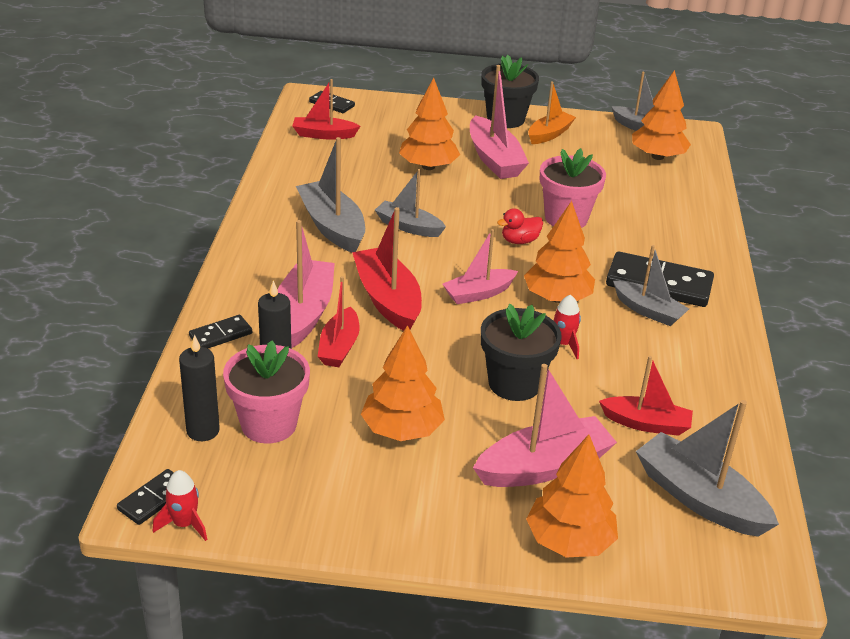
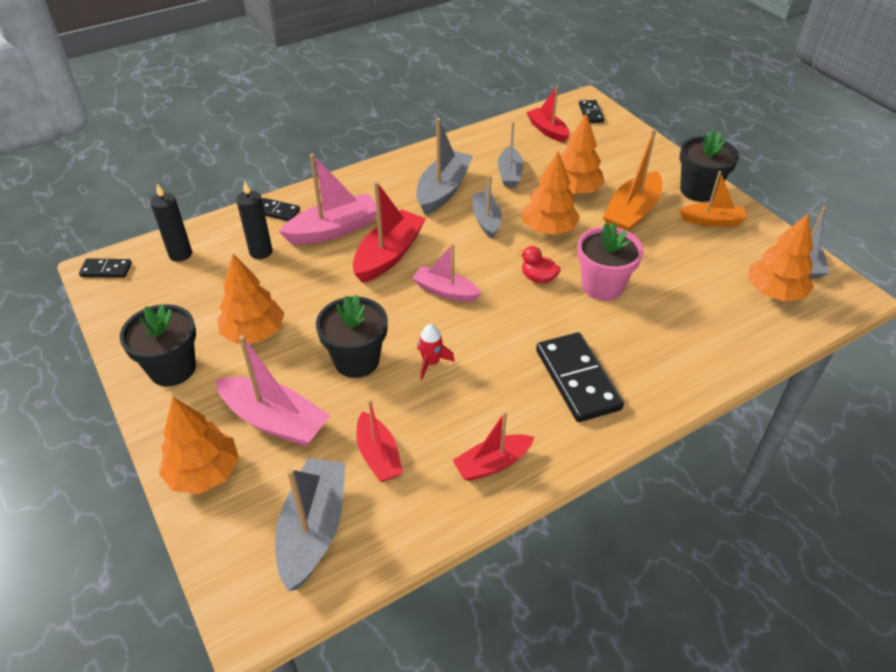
camera: 55 degrees right, 10 degrees up
(184, 524) = (93, 292): red rocket -> none
(269, 424) = (209, 275): pink flower pot -> none
(339, 347) = (314, 262): red boat -> red boat (492, 463)
(394, 508) = (172, 368): none -> black flower pot
(494, 159) = (632, 213): pink boat -> orange boat
(557, 298) = (487, 332): orange tree -> orange tree (548, 229)
(648, 311) = (531, 390): grey boat -> grey boat (509, 174)

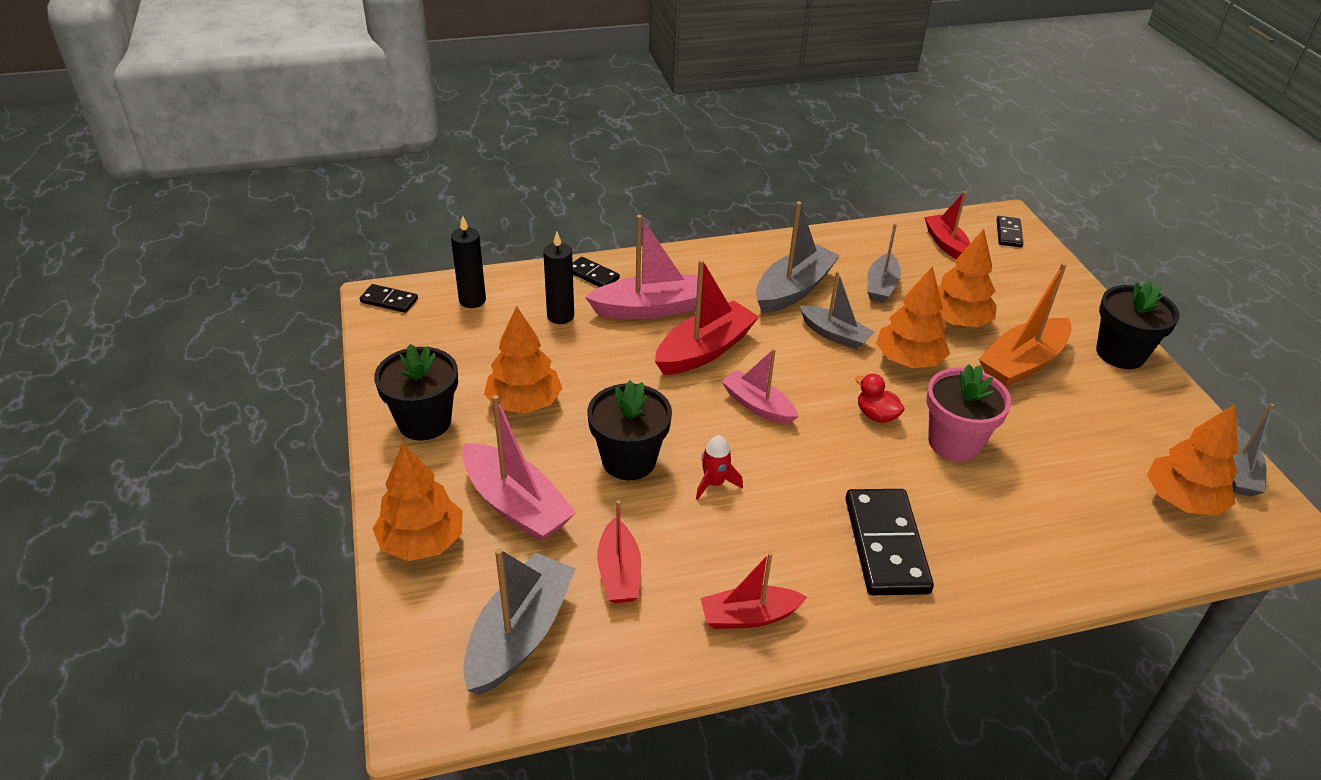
camera: 15 degrees right, 5 degrees down
(486, 220) = (834, 334): grey boat -> grey boat turned 120 degrees clockwise
(712, 221) = (1126, 394): orange boat -> none

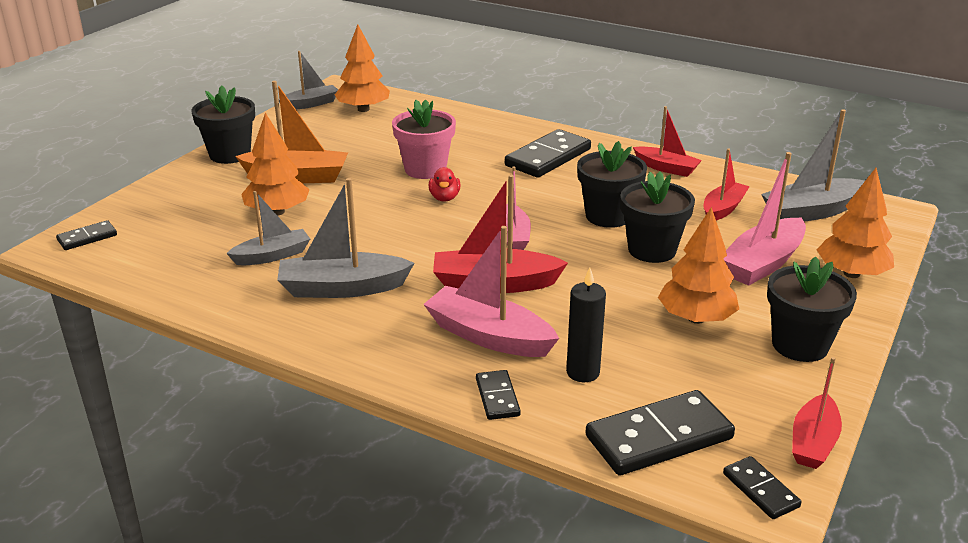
camera: 135 degrees left, 10 degrees down
(472, 300) = (659, 438): black candle -> black domino
(516, 505) = (763, 263): pink boat -> pink boat turned 135 degrees counterclockwise
(714, 483) = (608, 216): red rocket -> black flower pot
(834, 334) = (378, 246): grey boat -> none
(908, 360) = (362, 210): orange tree -> none
(946, 244) = (150, 256): red boat -> red boat (813, 442)

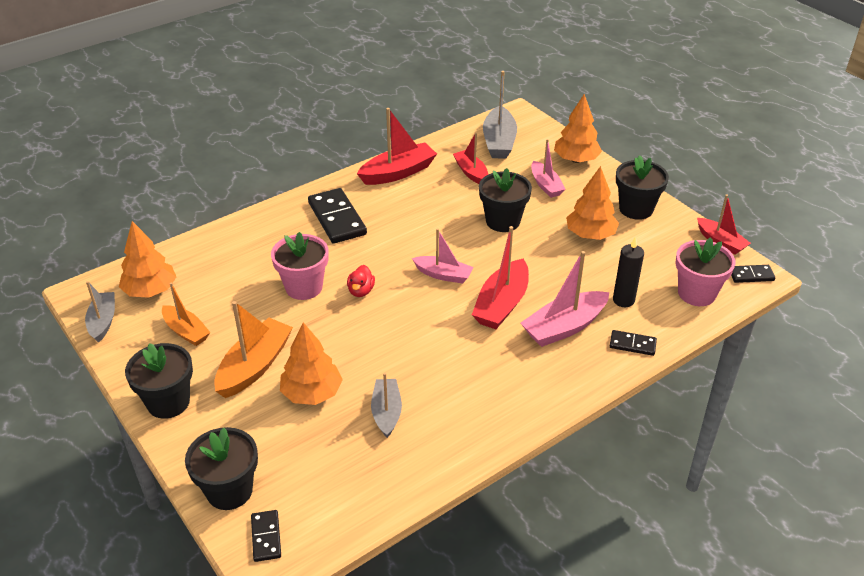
camera: 65 degrees left, 10 degrees up
(322, 137) = (186, 331): none -> orange boat
(343, 288) = (462, 383): grey boat -> none
(444, 198) = (361, 291): red duck -> red duck turned 75 degrees clockwise
(608, 216) = (446, 223): black flower pot -> black flower pot (229, 491)
(659, 438) = (696, 293): black domino -> pink flower pot
(666, 168) = (398, 173): red boat -> red boat, size x1.54
(763, 263) = (546, 185): pink boat -> pink boat, size x0.65

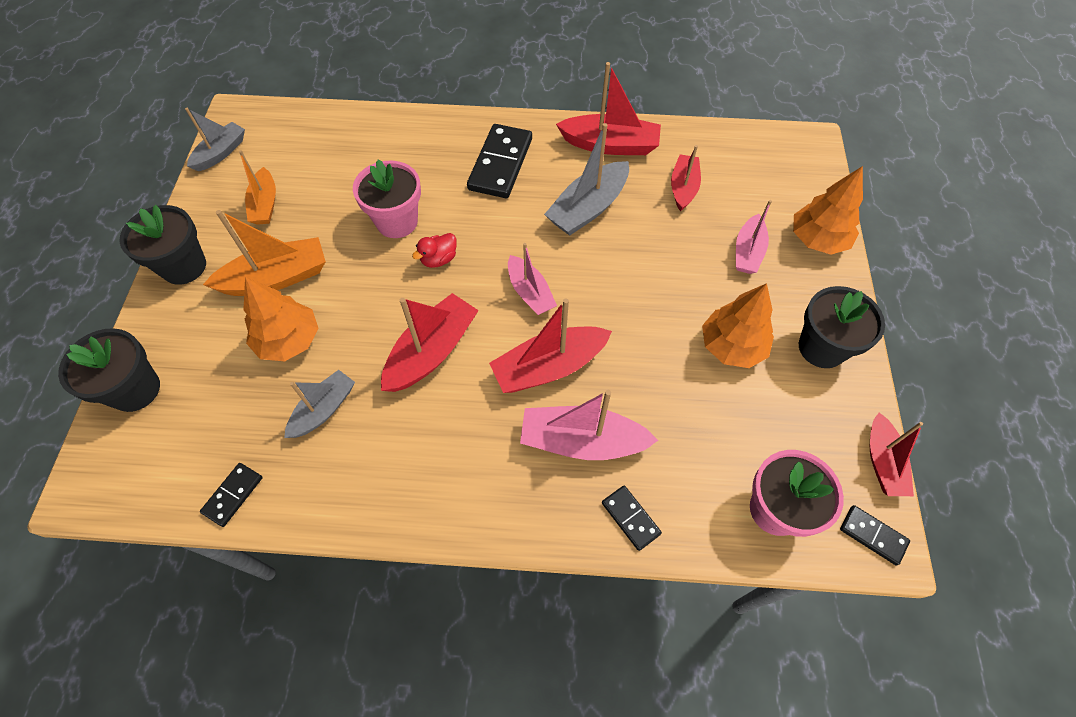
camera: 40 degrees right, 20 degrees up
(150, 291) = (282, 145): orange tree -> none
(266, 537) = (112, 459): black domino -> black domino (233, 495)
(419, 340) = (431, 352): none -> red boat
(499, 141) = (753, 166): grey boat -> grey boat (588, 208)
(503, 221) = (654, 267): black flower pot -> none
(623, 300) = (680, 455): black candle -> none

